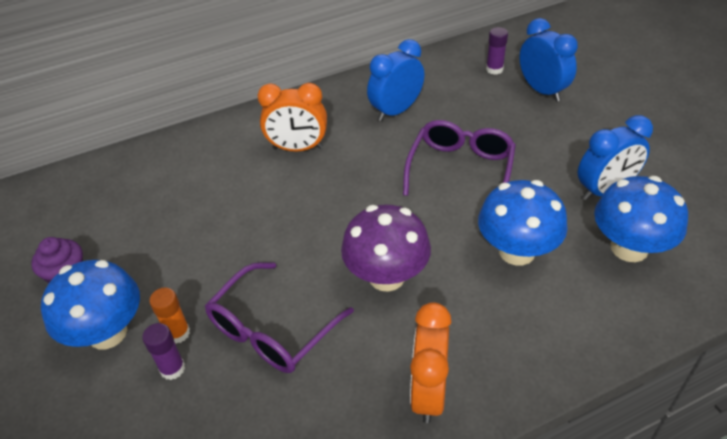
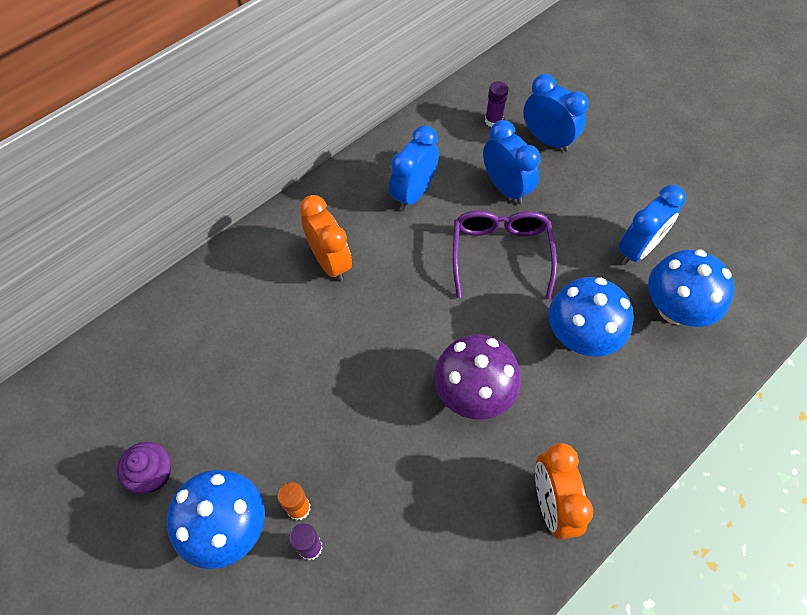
camera: 20 degrees left, 15 degrees up
(273, 329) = (388, 479): purple glasses -> none
(298, 148) = (330, 262): orange clock -> orange clock turned 105 degrees counterclockwise
(486, 120) = (506, 188): none -> blue clock

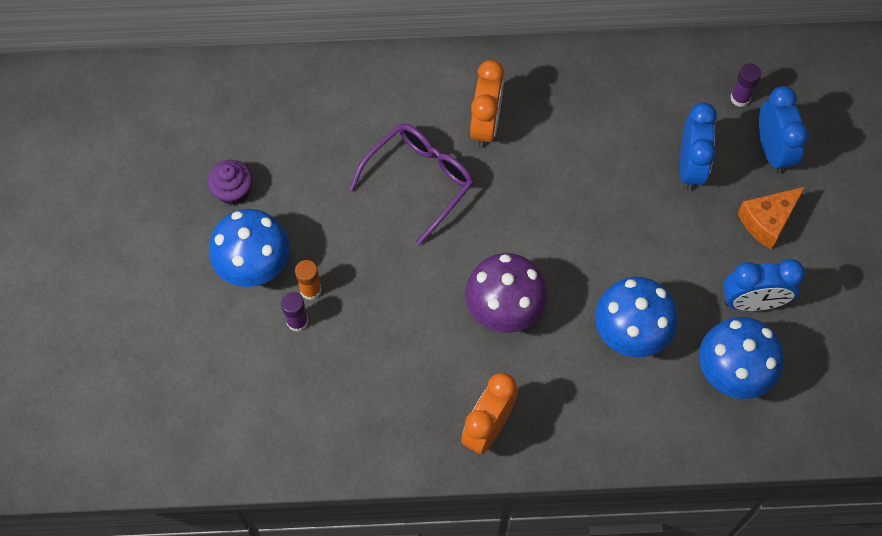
camera: 40 degrees right, 5 degrees up
(413, 193) = (605, 115): blue clock -> none
(500, 254) = (630, 220): purple glasses -> purple glasses (419, 181)
(591, 188) = (767, 221): none -> orange cheese

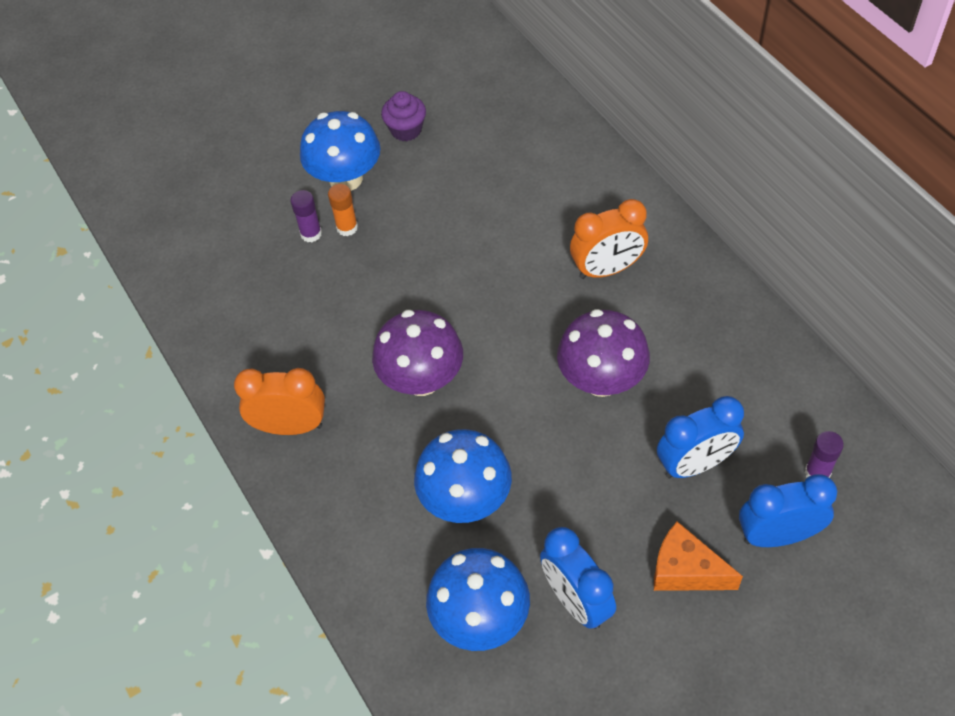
camera: 65 degrees right, 10 degrees down
(419, 181) = (509, 249): purple glasses -> none
(583, 186) = (601, 380): none -> purple mushroom
(772, 150) = (777, 535): blue clock -> blue clock turned 150 degrees counterclockwise

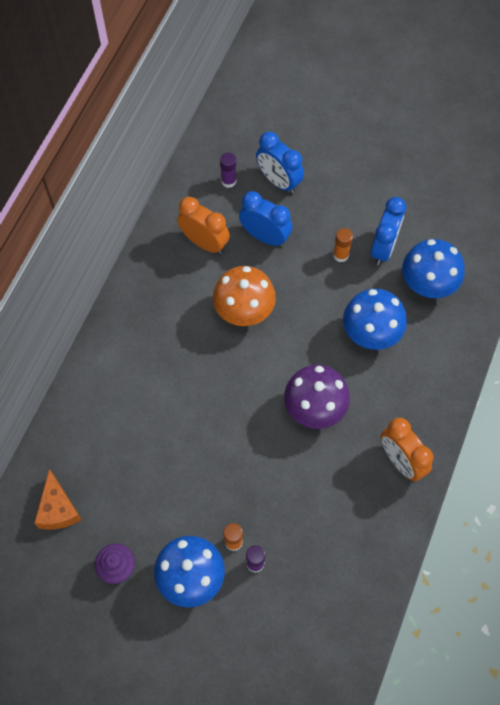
camera: 130 degrees left, 10 degrees up
(601, 380) = (244, 311): purple mushroom -> orange mushroom
(603, 539) = (340, 255): none -> orange glue stick
(607, 269) = (160, 354): orange clock -> orange clock (204, 243)
(685, 570) = (329, 210): orange cheese -> orange cheese (58, 509)

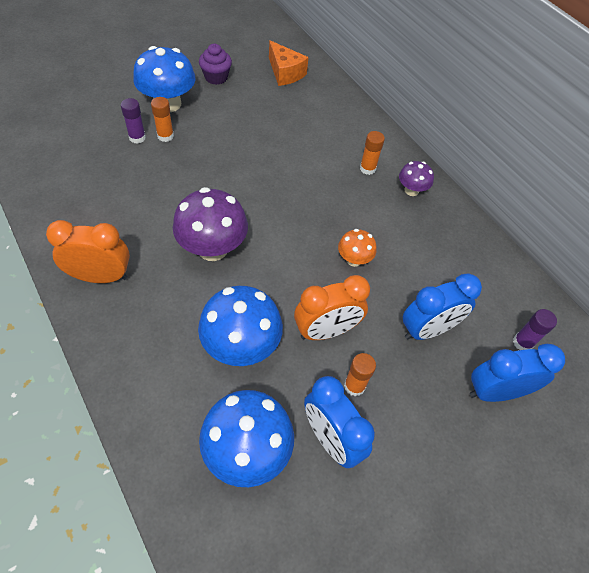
camera: 120 degrees right, 10 degrees down
(58, 509) = (285, 73): orange cheese -> orange cheese turned 150 degrees counterclockwise
(139, 311) = (411, 190): none -> purple mushroom
(139, 356) = (367, 168): none -> orange glue stick
(204, 243) = (454, 275): orange clock -> orange clock (326, 331)
(244, 311) = (354, 260): orange mushroom -> orange mushroom, size x0.54

